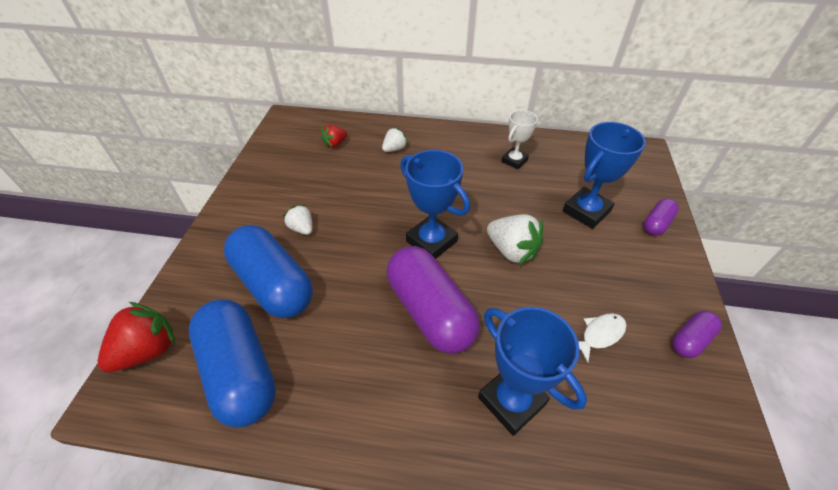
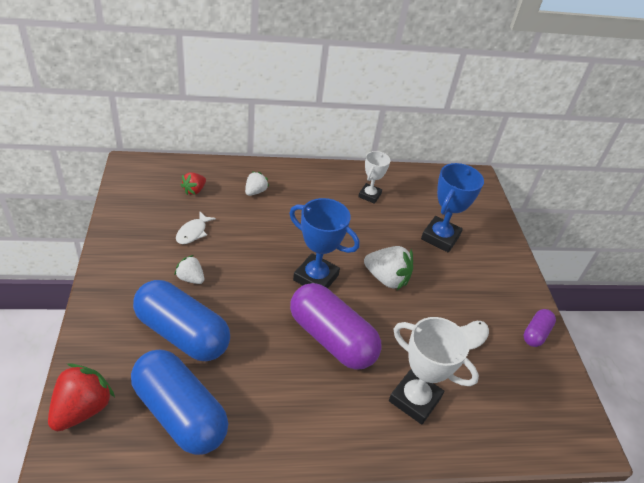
camera: 20 degrees left, 5 degrees down
(320, 183) = (193, 232): none -> white fish
(511, 401) = (414, 399): blue trophy -> white trophy
(656, 224) = (497, 243): purple capsule -> none

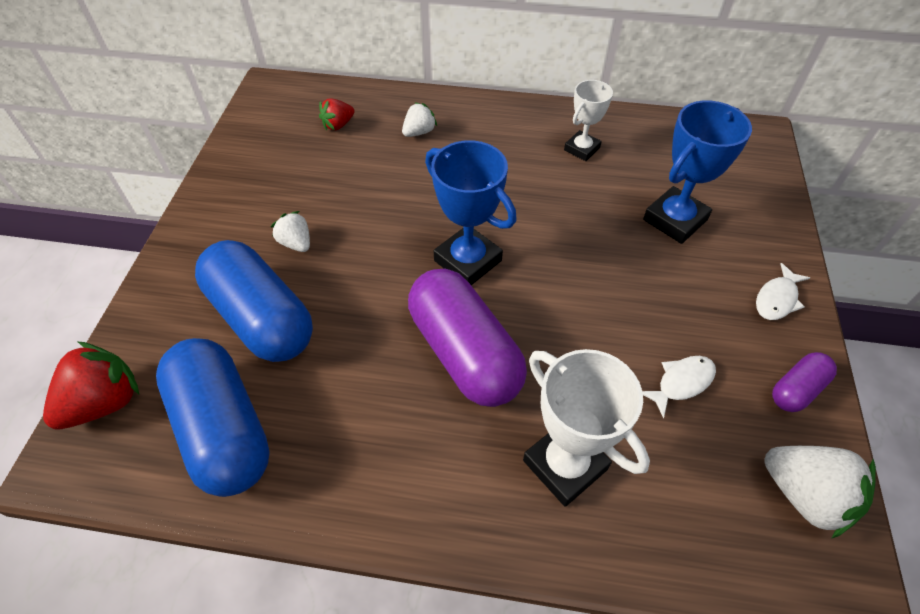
camera: 20 degrees right, 10 degrees up
(193, 232) = (319, 181): white fish -> white fish (777, 299)
(387, 278) = (573, 273): white strawberry -> white strawberry (804, 495)

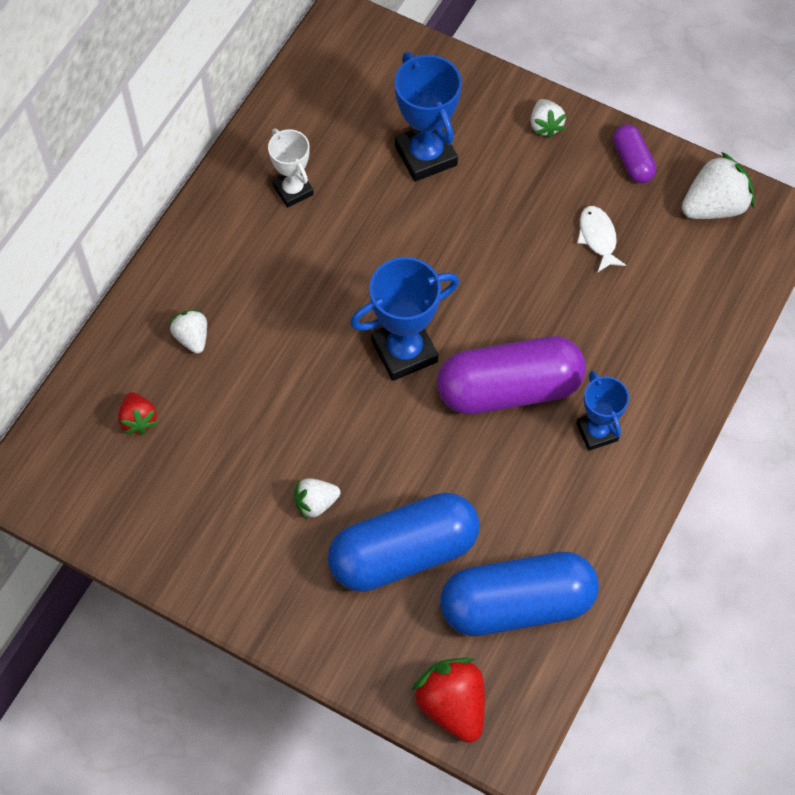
camera: 70 degrees left, 10 degrees up
(447, 449) = (597, 432): none -> blue trophy
(565, 465) = (639, 352): white trophy -> none
(777, 299) = (545, 125): white fish -> white strawberry

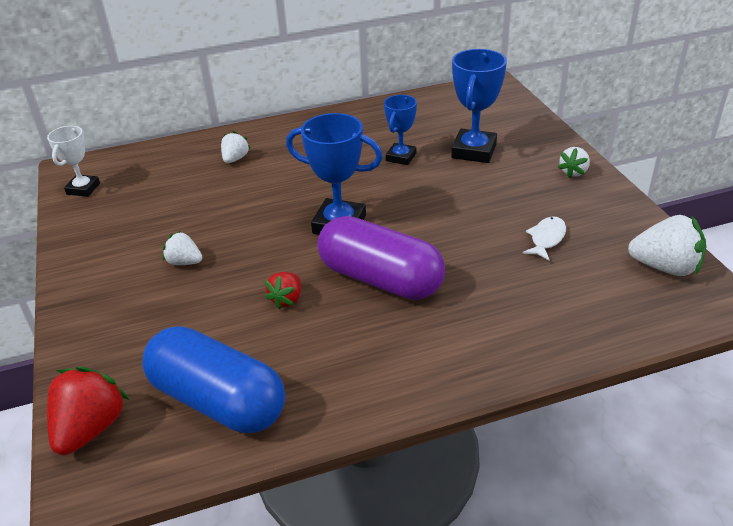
camera: 45 degrees right, 25 degrees down
(138, 420) = (159, 175): red strawberry -> red strawberry (287, 299)
(293, 190) = (375, 131): white trophy -> white trophy (83, 189)
(403, 553) = (193, 319): blue capsule -> none
(597, 432) = (412, 339): blue trophy -> blue trophy (401, 157)
(632, 161) = (620, 215): purple capsule -> none

